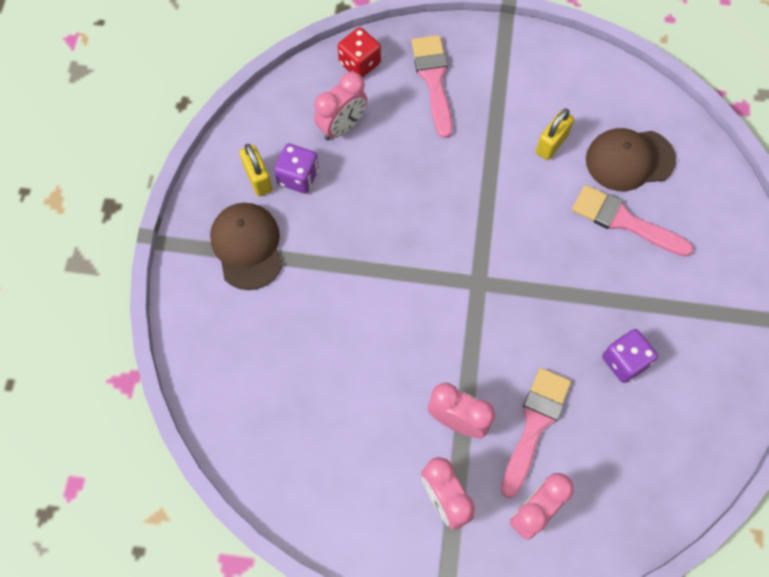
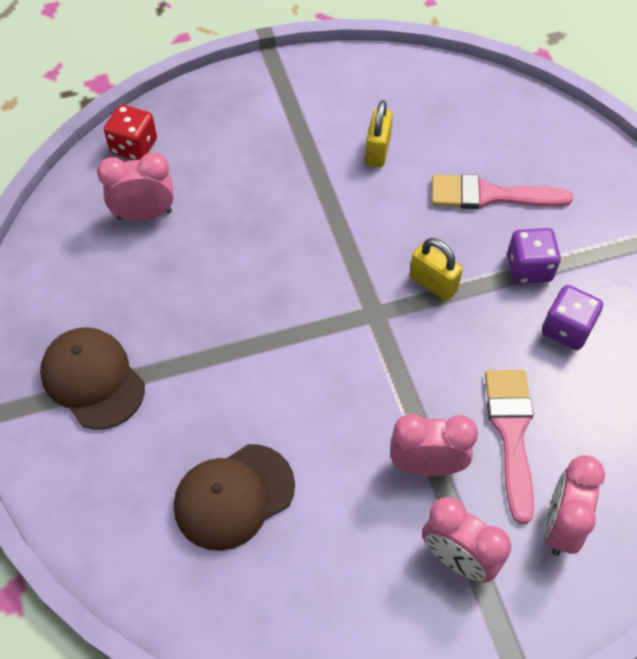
camera: 25 degrees left, 10 degrees down
(258, 179) = (73, 303): yellow padlock -> yellow padlock (433, 284)
(298, 177) = (119, 283): purple dice -> purple dice (529, 268)
(342, 126) = (144, 214): pink clock -> pink clock turned 120 degrees counterclockwise
(433, 80) = (223, 135): pink brush -> none
(629, 160) = (463, 137): brown cap -> brown cap (234, 496)

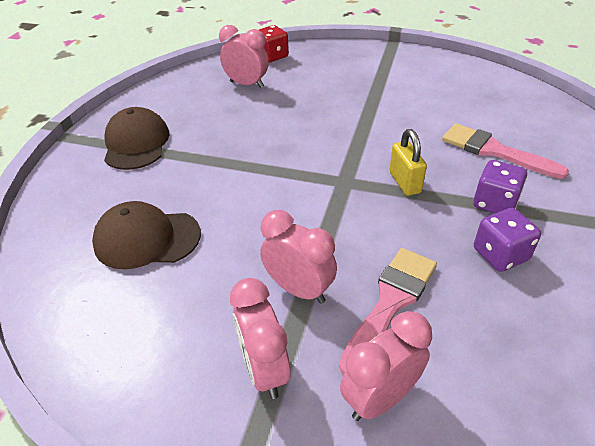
camera: 35 degrees right, 15 degrees down
(377, 151) = (425, 102): yellow padlock -> none

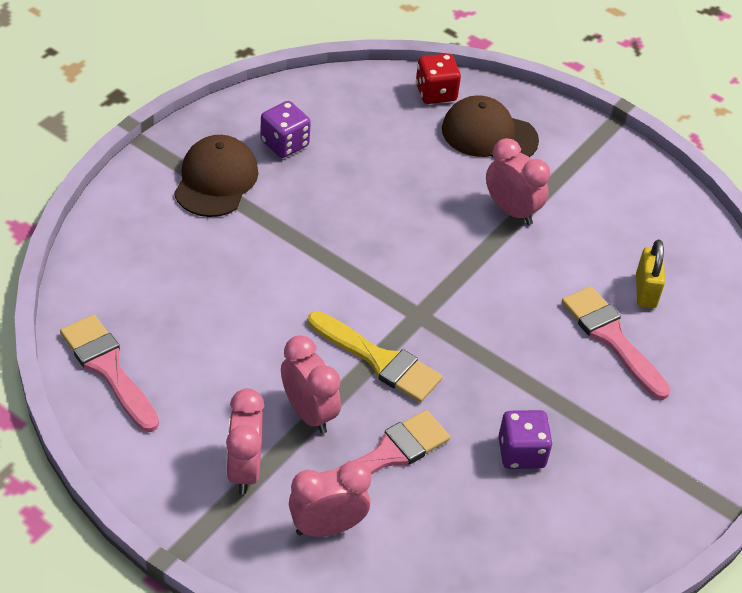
camera: 15 degrees right, 5 degrees up
(84, 319) = (108, 369): none -> pink brush
(147, 239) = (188, 307): brown cap -> brown cap (489, 134)
(247, 84) = (380, 132): pink clock -> pink clock (511, 211)
(334, 224) = (379, 360): none -> yellow brush
(405, 182) = (482, 340): yellow padlock -> yellow padlock (645, 291)
(494, 203) = (560, 399): purple dice -> purple dice (284, 144)

